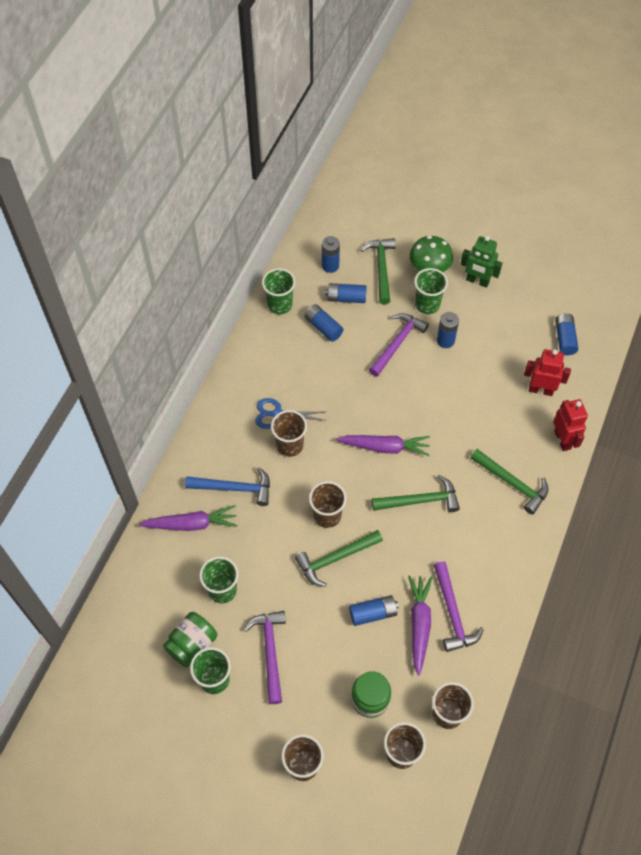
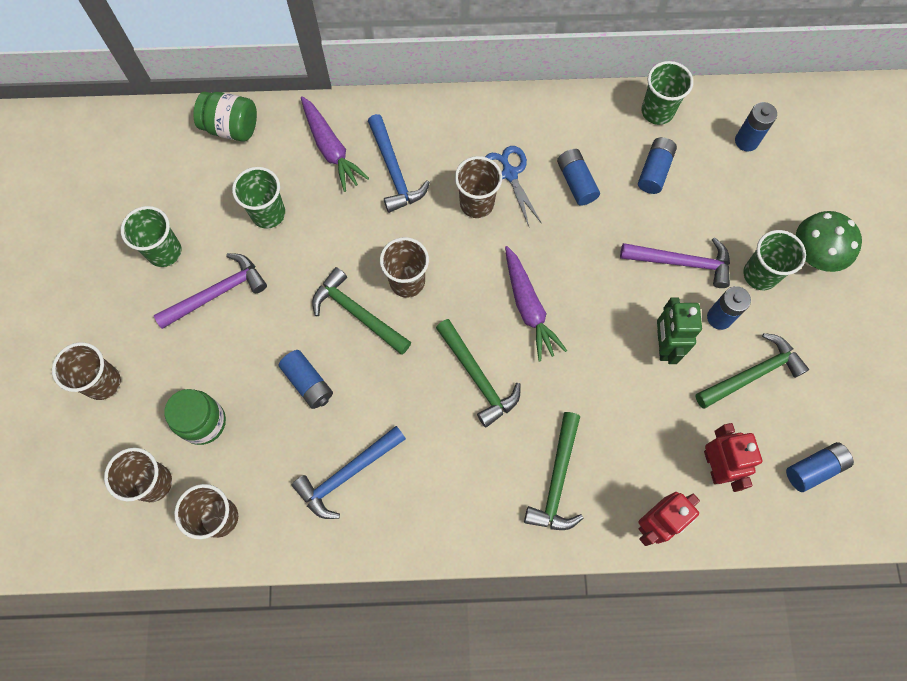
camera: 65 degrees right, 10 degrees up
(192, 644) = (194, 213): green jar -> green jar (231, 127)
(346, 298) = (711, 178): blue battery -> blue battery (576, 182)
(381, 268) = (779, 199): green hammer -> green hammer (752, 374)
(419, 624) = (316, 441): purple carrot -> none
(452, 613) = (347, 474): purple hammer -> blue hammer
(477, 281) = (834, 321): green robot -> green robot (664, 345)

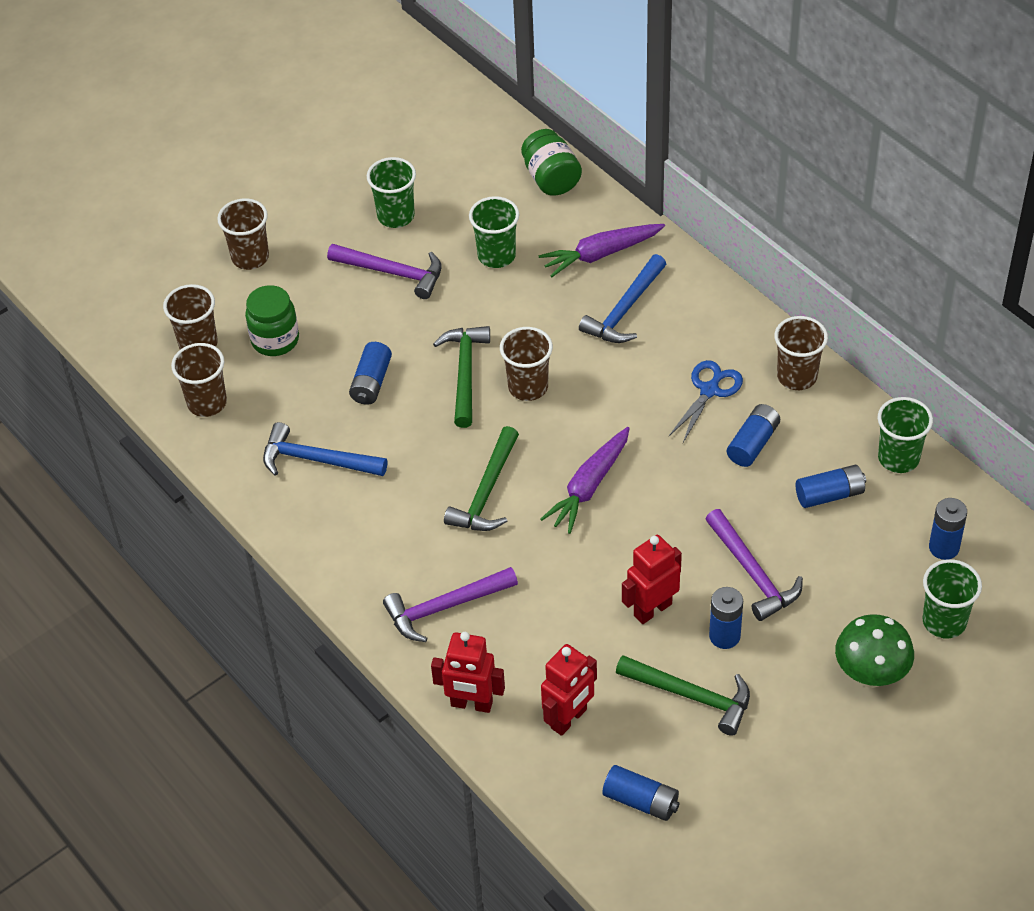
camera: 55 degrees right, 20 degrees down
(331, 149) = (601, 254): purple carrot -> purple carrot turned 45 degrees clockwise
(476, 203) = (654, 386): brown cup -> brown cup (797, 376)
(557, 480) = (444, 607): green hammer -> purple hammer
(664, 345) = (652, 609): green robot -> red robot
(760, 274) = (804, 643): green cup -> green cup (944, 621)

